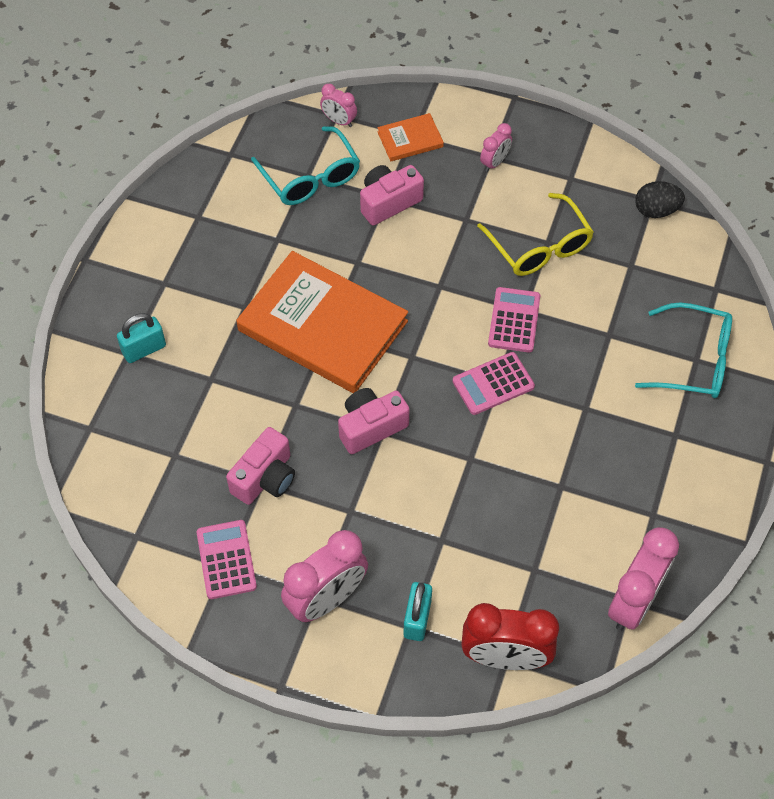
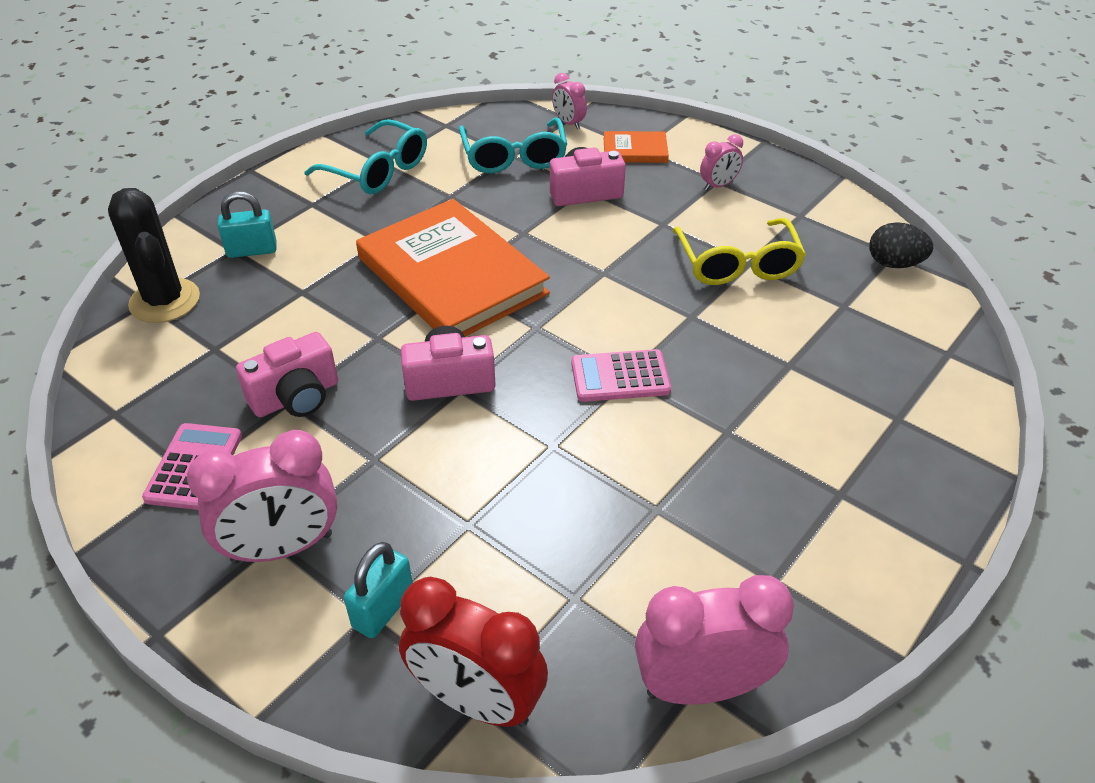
camera: 20 degrees right, 15 degrees down
(105, 422) = (165, 301): none -> black cactus
(514, 320) = (675, 323): pink calculator -> none
(634, 602) = (701, 687): pink clock -> pink clock turned 150 degrees counterclockwise
(694, 361) = (895, 419): turquoise glasses -> turquoise glasses (378, 171)

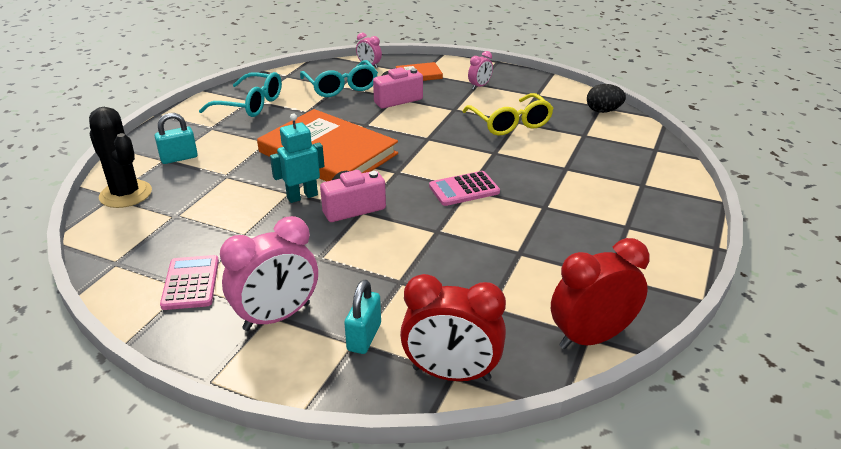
camera: 15 degrees left, 10 degrees down
(296, 397) = (248, 233): pink camera -> none
(389, 347) = (302, 196): none -> turquoise robot
(701, 687) = (591, 338): pink clock -> red clock

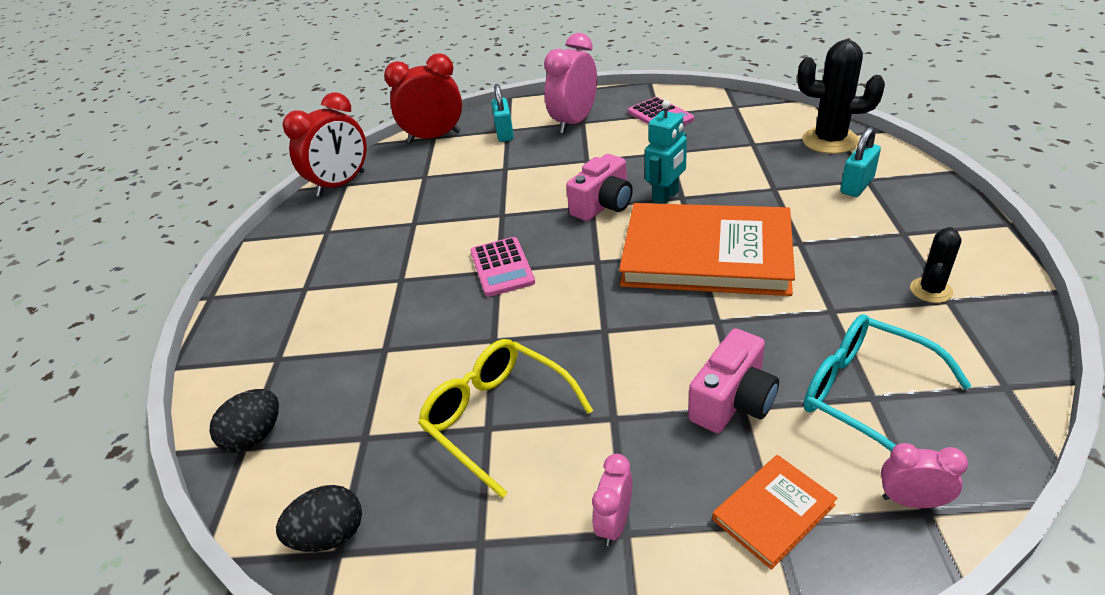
camera: 160 degrees right, 5 degrees up
(251, 105) = (931, 290): turquoise glasses -> black cactus
(464, 189) = (502, 267): pink calculator -> pink calculator turned 120 degrees clockwise
(649, 151) = (255, 437): none -> black egg

